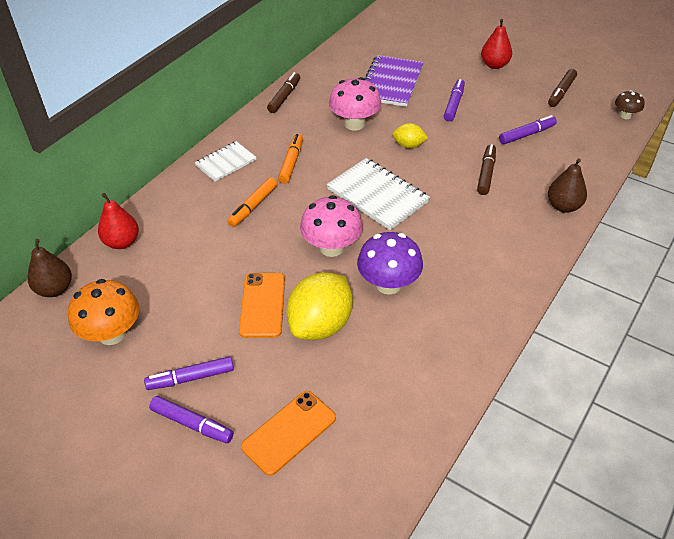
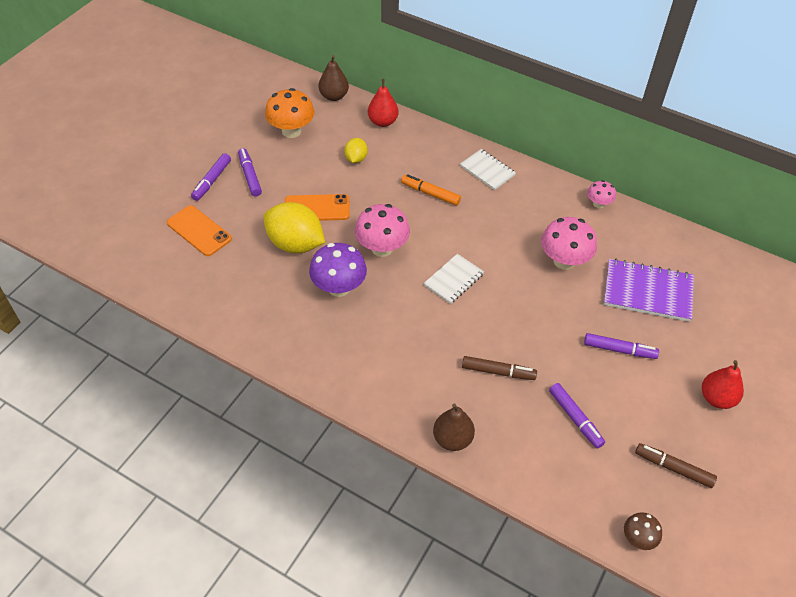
camera: 85 degrees right, 5 degrees up
(284, 97) = (598, 204): brown marker -> pink mushroom
(291, 163) = (494, 215): orange marker -> none
(377, 195) = (454, 280): white notebook -> white notebook, size x0.62
(409, 145) = (535, 306): yellow lemon -> yellow lemon (356, 159)

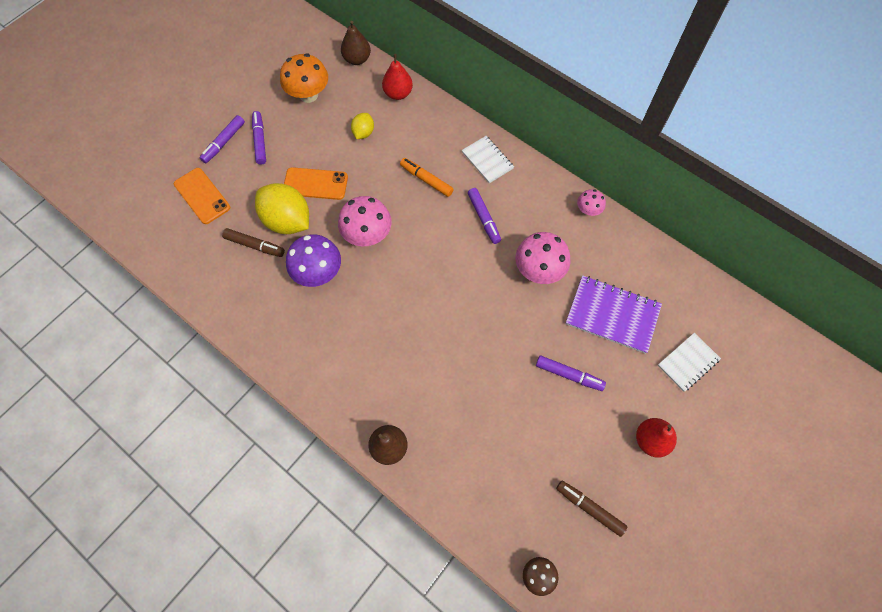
camera: 10 degrees right, 15 degrees up
(454, 280) = (428, 278): white notebook -> white notebook (688, 362)
(498, 372) = (447, 383): brown marker -> brown marker (255, 245)
(575, 418) = (508, 442): purple marker -> purple marker (483, 218)

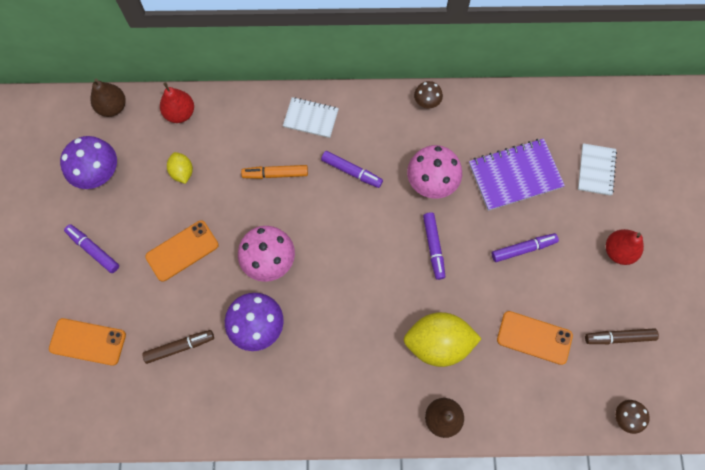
camera: 40 degrees left, 5 degrees up
(224, 142) = (60, 277): purple marker -> purple marker (433, 247)
(287, 221) = (188, 303): yellow lemon -> yellow lemon (438, 343)
(308, 95) = (99, 173): orange mushroom -> purple mushroom
(516, 449) = (534, 337): none -> orange phone
(588, 210) = (427, 102): pink mushroom -> brown mushroom

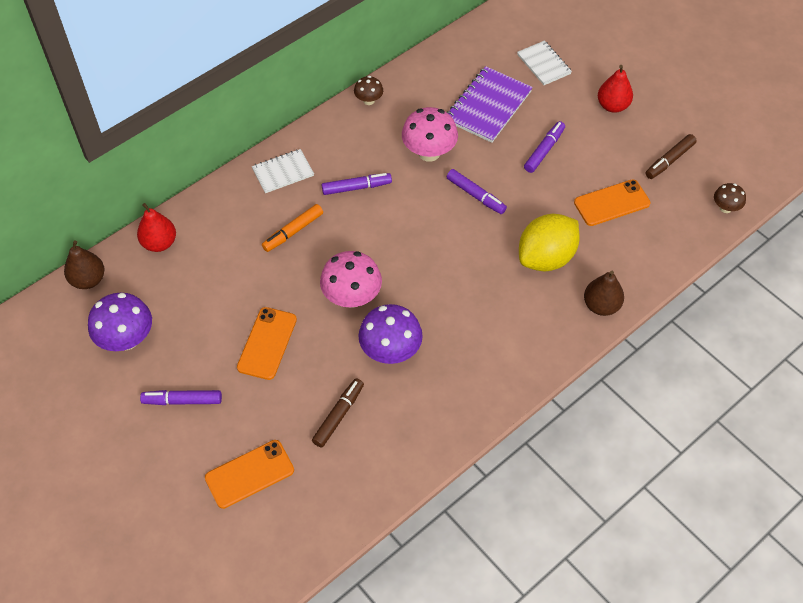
camera: 40 degrees left, 15 degrees down
(182, 172) = (207, 285): yellow lemon -> none

